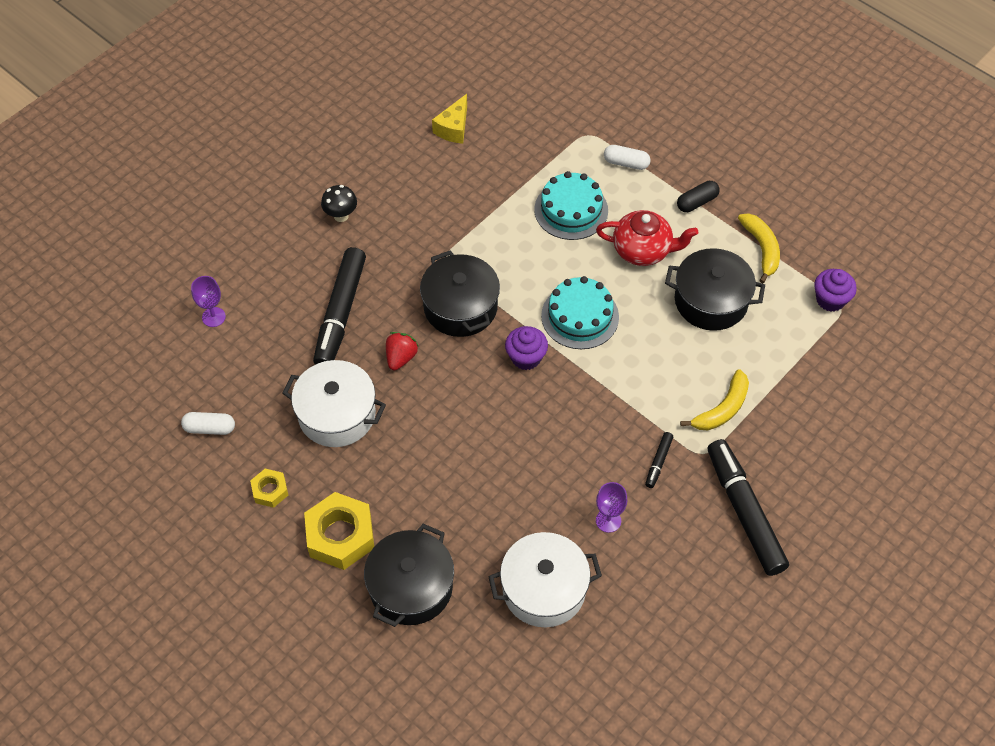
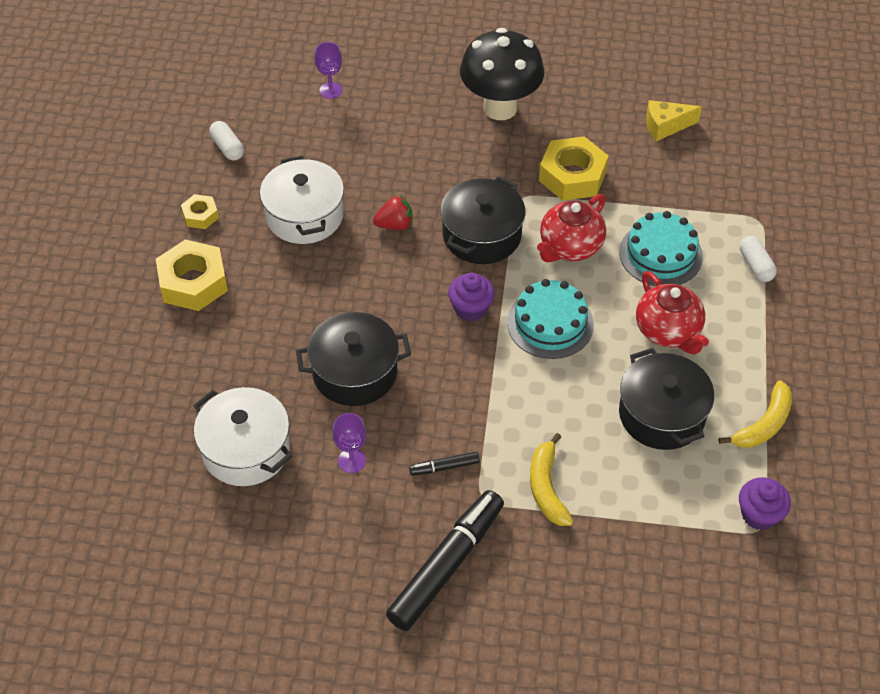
camera: 55 degrees right, 5 degrees down
(341, 216) = (500, 108): black mushroom -> black mushroom, size x2.23
(341, 313) = (403, 163): black marker -> none
(411, 587) = (180, 355): black pot -> black pot (355, 372)
(451, 214) = (572, 176): none -> yellow nut
(519, 259) = (570, 247): none -> red teapot
(697, 202) = (766, 343): black capsule -> none
(722, 409) = (546, 488): yellow banana -> yellow banana turned 75 degrees clockwise

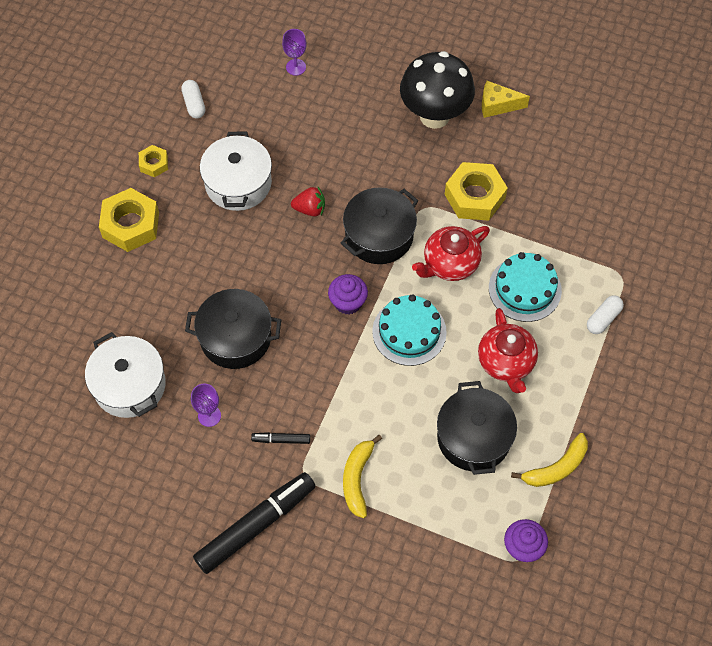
camera: 15 degrees right, 10 degrees up
(665, 126) = (572, 165): yellow cheese -> yellow cheese (497, 105)
(756, 265) = (603, 319): white capsule -> white capsule turned 45 degrees clockwise

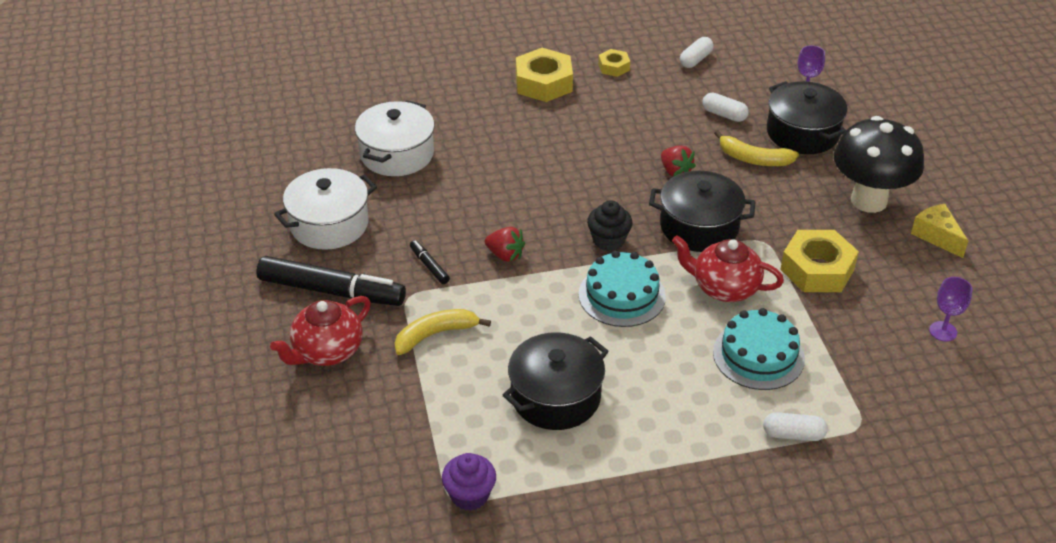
camera: 55 degrees right, 20 degrees down
(209, 416) = (411, 212): purple goblet -> purple goblet (943, 331)
(235, 338) = (501, 190): black pot -> black pot (802, 133)
(238, 183) = (650, 119): white pot -> white pot (329, 224)
(274, 133) = (724, 115): none -> white capsule
(310, 380) = (505, 255): none -> red strawberry
(348, 302) = (608, 240): purple cupcake -> black cupcake
(506, 363) = (661, 381): red teapot -> red teapot (327, 351)
(556, 468) = (583, 479): yellow banana -> yellow banana (754, 159)

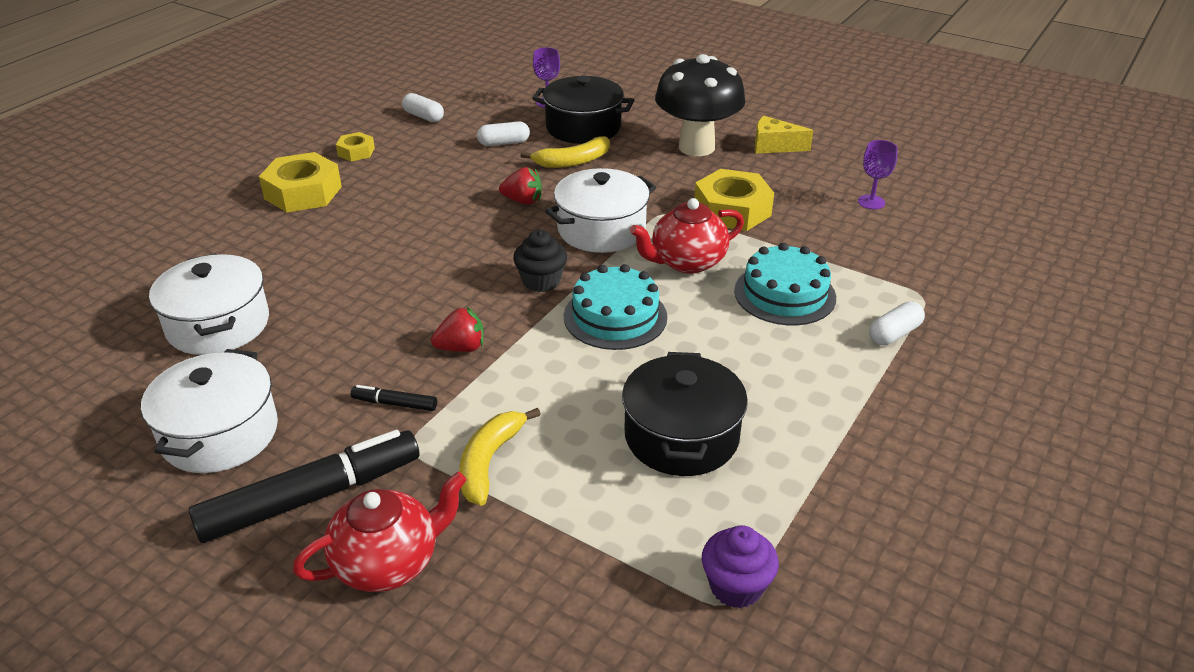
camera: 45 degrees left, 5 degrees down
(327, 351) = (388, 562): red teapot -> red teapot turned 120 degrees counterclockwise
(695, 60) = (423, 116): white capsule -> white capsule turned 45 degrees counterclockwise
(699, 227) = (601, 229): black pot -> white pot

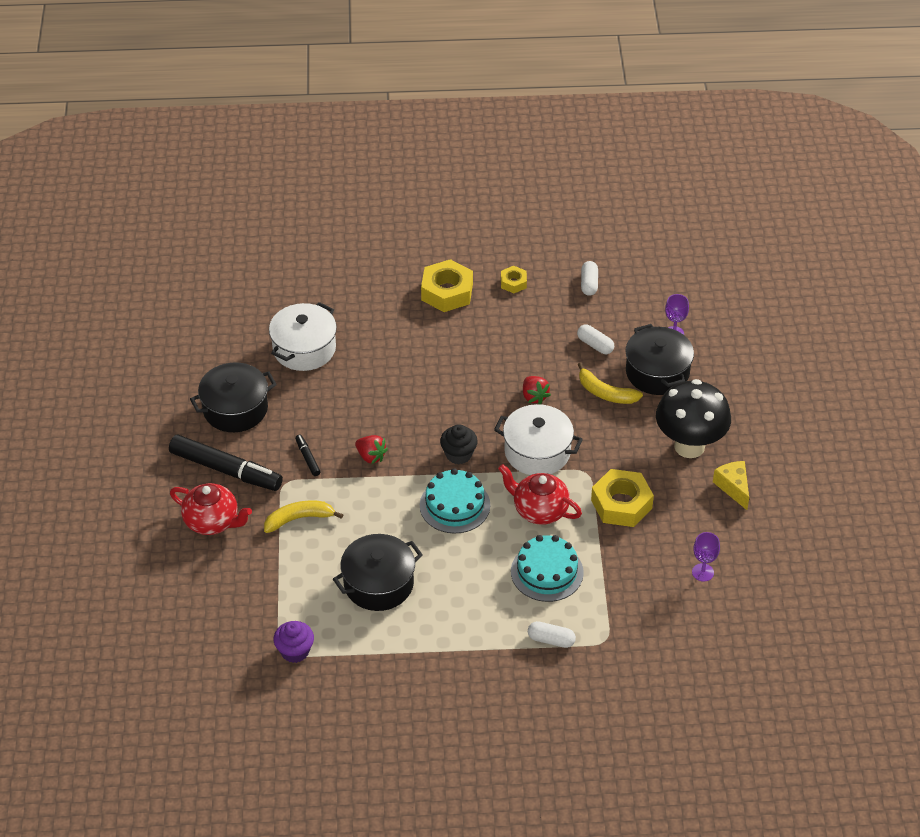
camera: 55 degrees right, 10 degrees up
(220, 434) = (235, 409): white pot -> black pot

